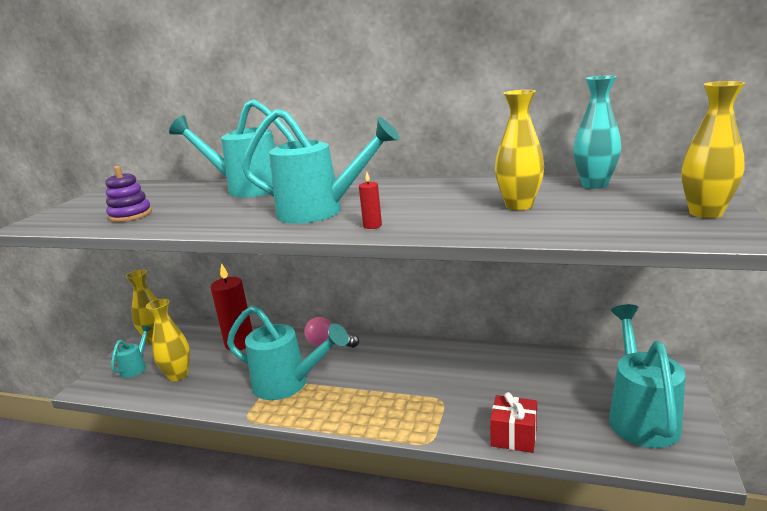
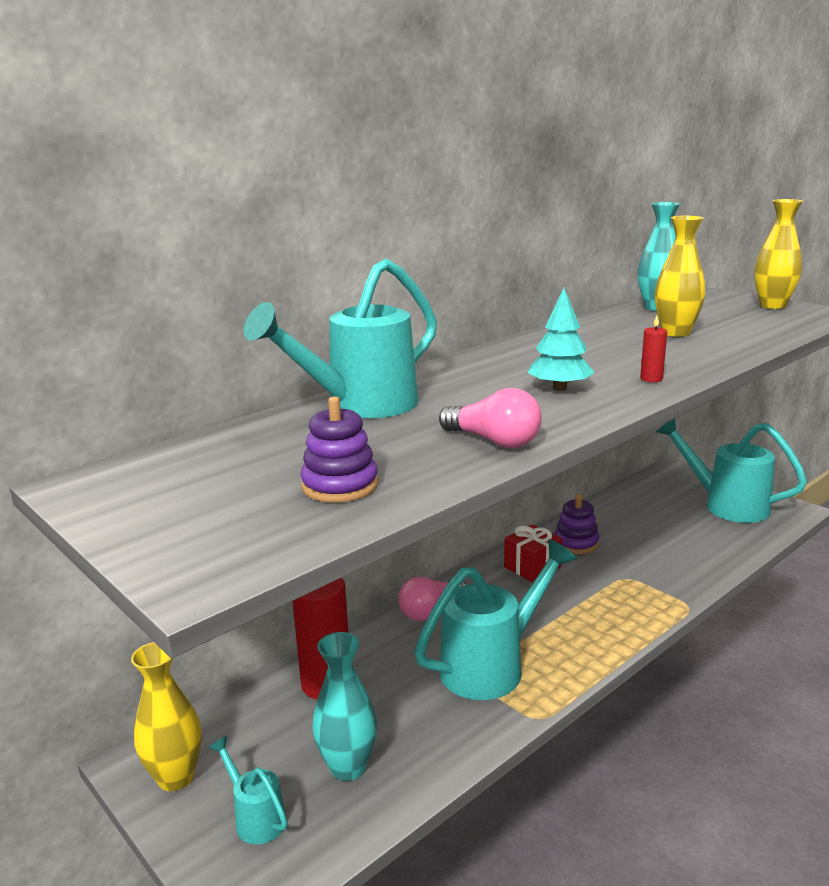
camera: 60 degrees left, 0 degrees up
(178, 375) = (348, 767): yellow vase -> turquoise vase
(208, 222) = (494, 441): none -> pink light bulb
(321, 212) = (559, 388): turquoise watering can -> turquoise tree
(469, 363) = (576, 543): none -> purple stacking toy
(514, 436) = (712, 563): red gift -> red gift (532, 567)

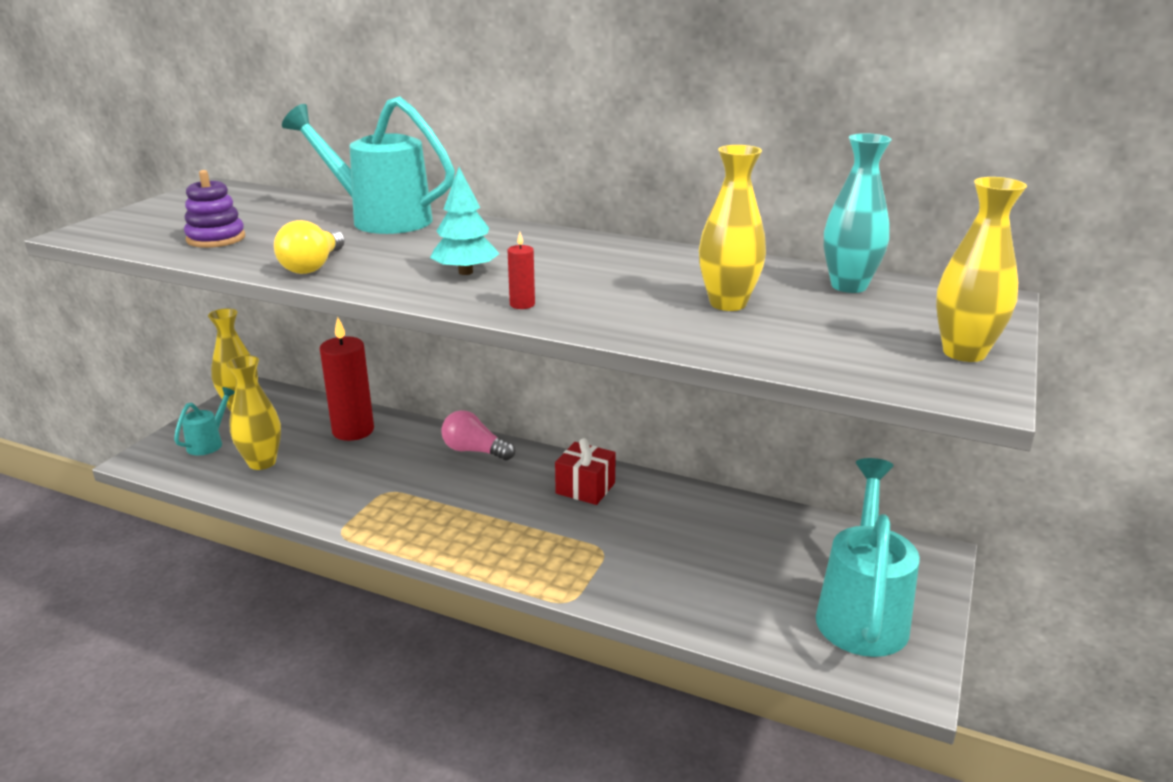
camera: 65 degrees right, 5 degrees up
(348, 767) = (262, 462): turquoise vase -> yellow vase
(493, 665) = (406, 497): turquoise watering can -> none
(494, 441) = (313, 266): pink light bulb -> yellow light bulb
(576, 543) = (657, 507): purple stacking toy -> none

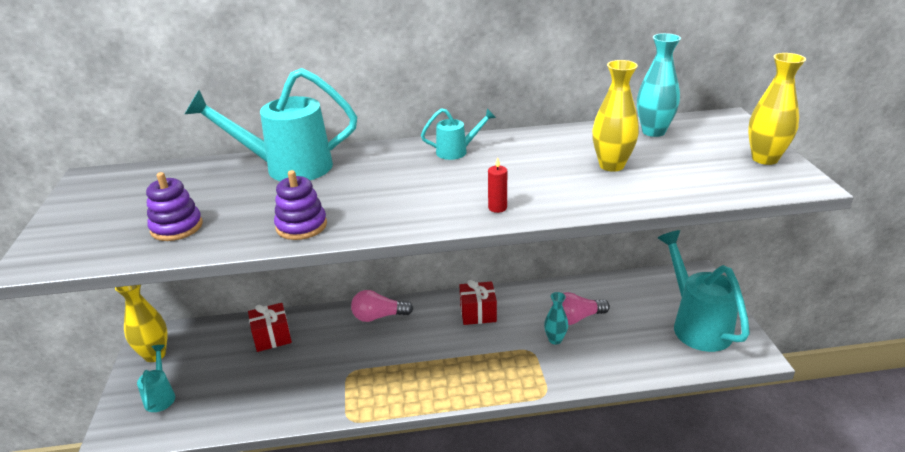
camera: 30 degrees left, 5 degrees up
(262, 462) = (226, 393): yellow vase -> none
(313, 266) = (301, 226): yellow light bulb -> purple stacking toy
(353, 430) = (272, 337): red candle -> red gift
(465, 272) = (421, 194): turquoise tree -> none
(569, 246) = (457, 151): none -> turquoise watering can
(646, 551) = (555, 340): none -> turquoise vase
(699, 539) = (576, 318): none -> pink light bulb

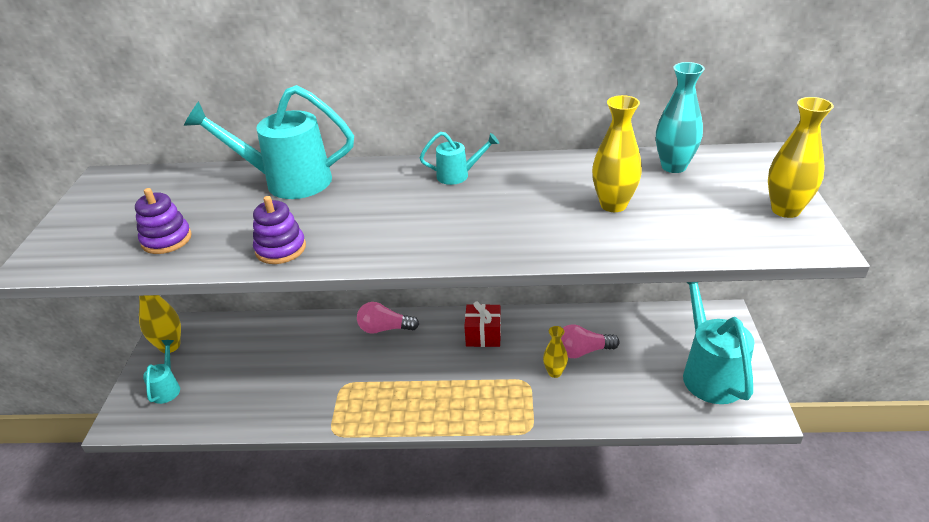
camera: 10 degrees right, 5 degrees up
(272, 337) = (279, 339): red gift -> none
(497, 208) = (477, 245): red candle -> none
(555, 340) = (554, 372): turquoise vase -> yellow vase

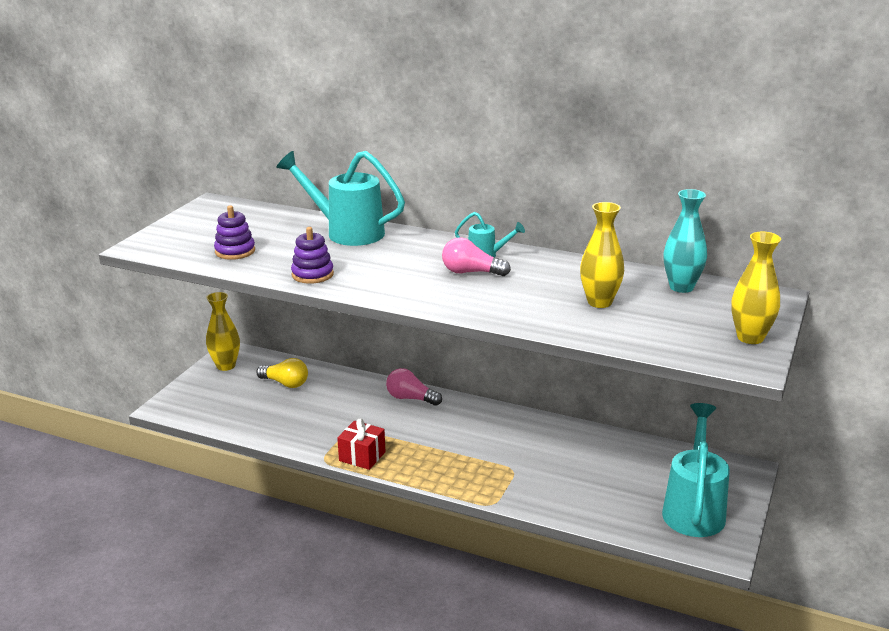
camera: 20 degrees right, 10 degrees down
(167, 388) = (210, 394): turquoise watering can -> none
(246, 349) = (285, 383): none -> yellow light bulb
(483, 335) = (496, 425): red gift -> red gift (362, 456)
(554, 372) = (543, 470): yellow vase -> none
(582, 351) = (581, 461): pink light bulb -> pink light bulb (471, 272)

